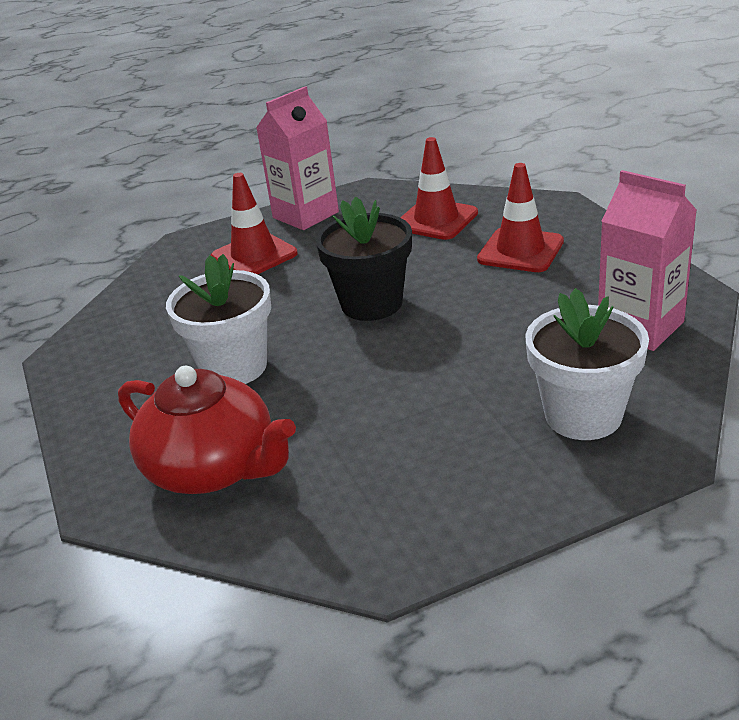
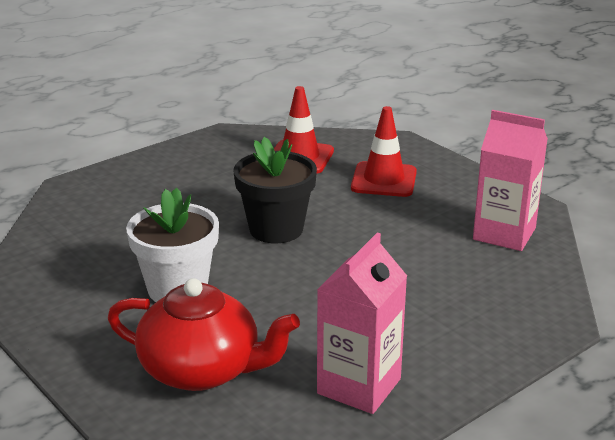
camera: 20 degrees left, 5 degrees down
(254, 255) = (146, 194): red traffic cone -> none
(305, 215) = (177, 157): pink carton -> pink carton (359, 386)
(583, 415) = (488, 302): white flower pot -> none

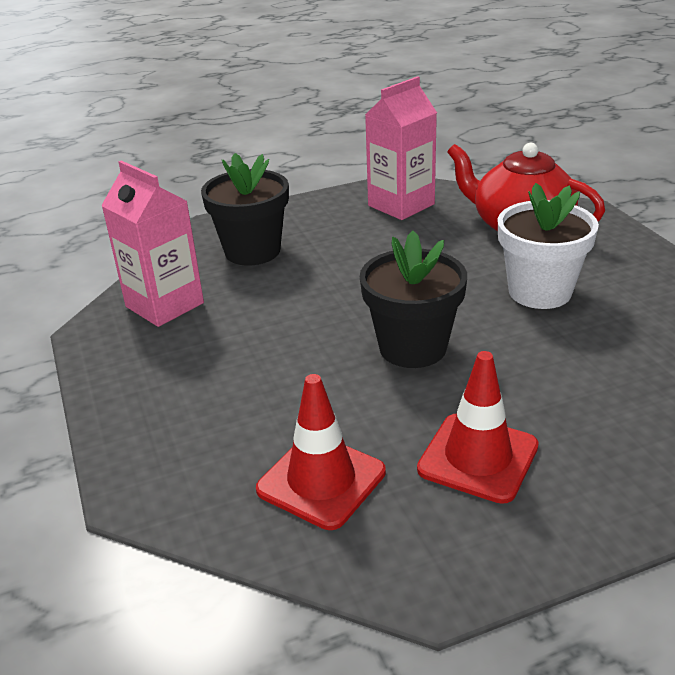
camera: 160 degrees left, 5 degrees up
(384, 180) = (227, 406): red traffic cone -> red traffic cone (478, 458)
(481, 295) = (252, 251): none -> black flower pot

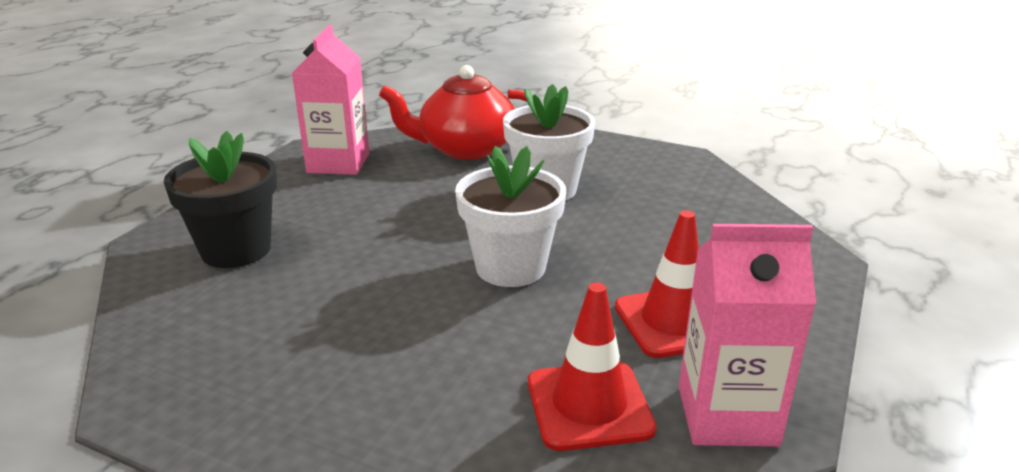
camera: 45 degrees left, 5 degrees down
(164, 305) = (200, 337): pink carton -> pink carton (727, 415)
(412, 347) = (510, 267): black flower pot -> white flower pot

